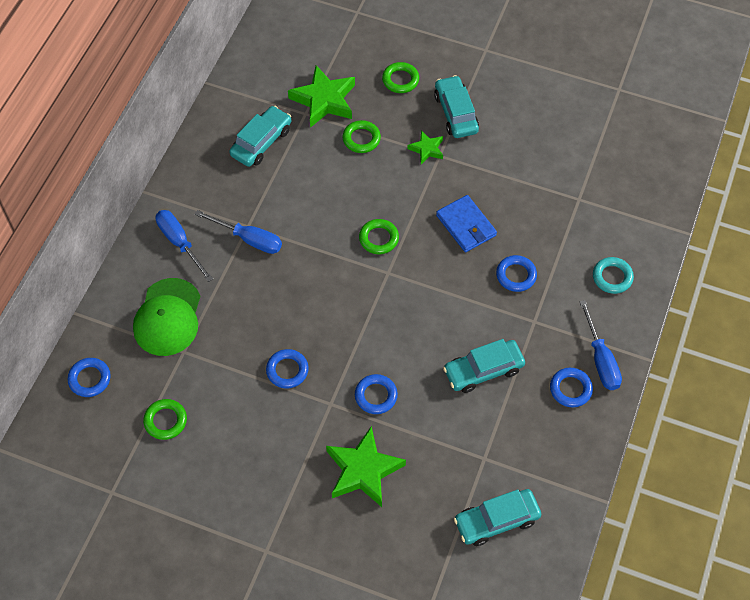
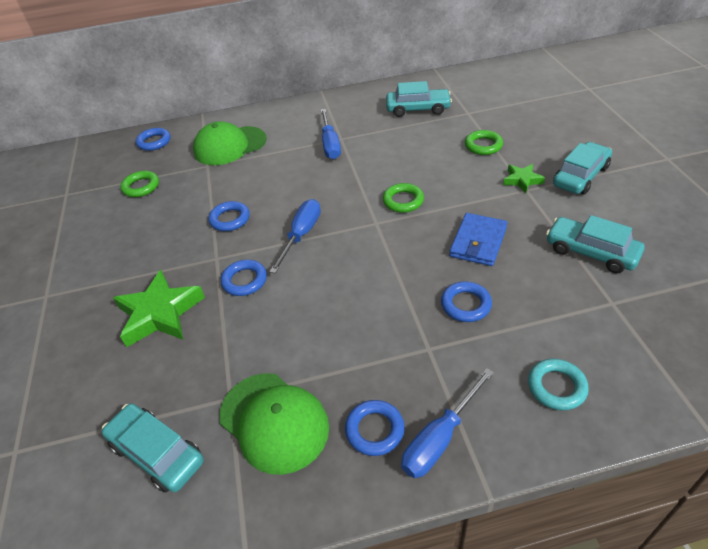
camera: 60 degrees right, 15 degrees down
(180, 243) = (295, 121): blue screwdriver -> blue screwdriver (301, 235)
(324, 100) = (491, 114): green star -> none
(400, 80) = (564, 135): green ring -> none
(483, 370) = (333, 340): turquoise car -> turquoise car (591, 252)
(523, 441) = (274, 421): none -> green cap

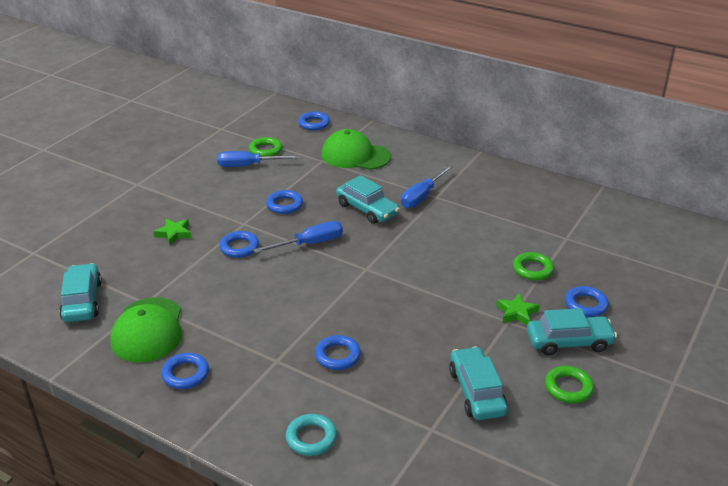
camera: 40 degrees right, 10 degrees down
(160, 313) = (174, 234): green star -> green star, size x0.53
(403, 201) = (406, 267): green ring -> green ring (568, 388)
(418, 109) = (530, 210): turquoise car -> turquoise car (367, 209)
(440, 438) = (209, 405): blue screwdriver -> blue screwdriver (248, 166)
(478, 242) = (410, 328): blue wallet -> none
(549, 146) = (586, 305): none -> blue ring

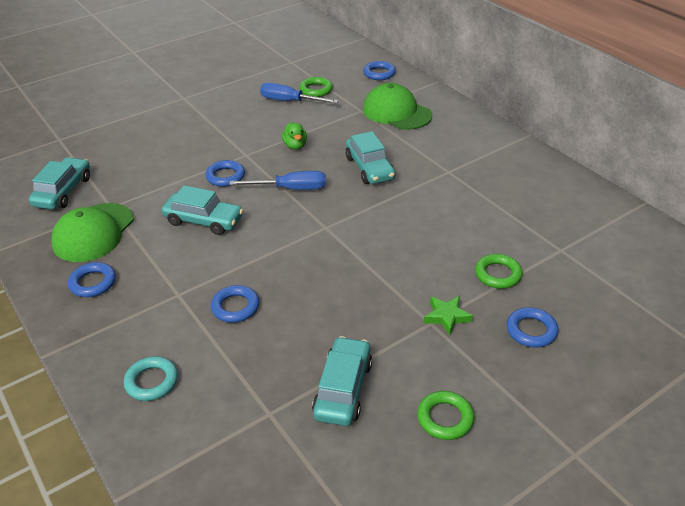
camera: 25 degrees right, 5 degrees up
(174, 234) = (180, 150): green star -> none
(284, 205) = (295, 146): blue ring -> green duck
(422, 196) = (434, 167): blue screwdriver -> none
(569, 342) = (482, 367): turquoise car -> turquoise car (203, 221)

